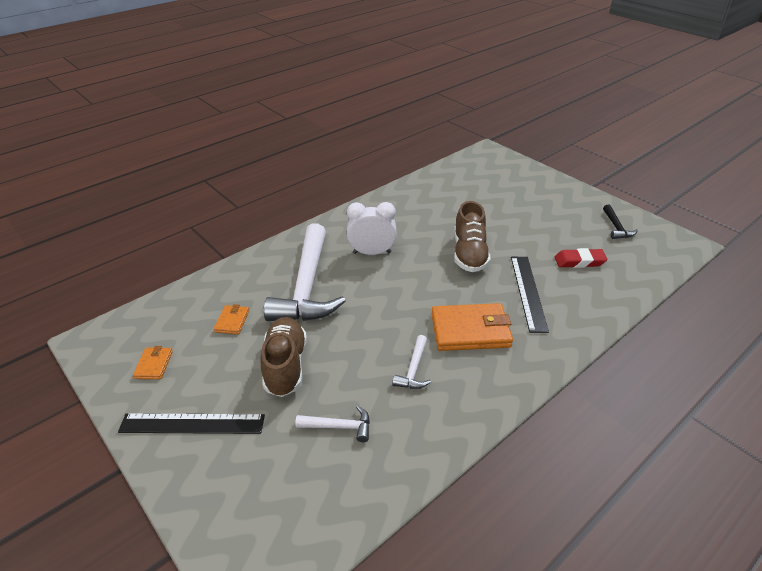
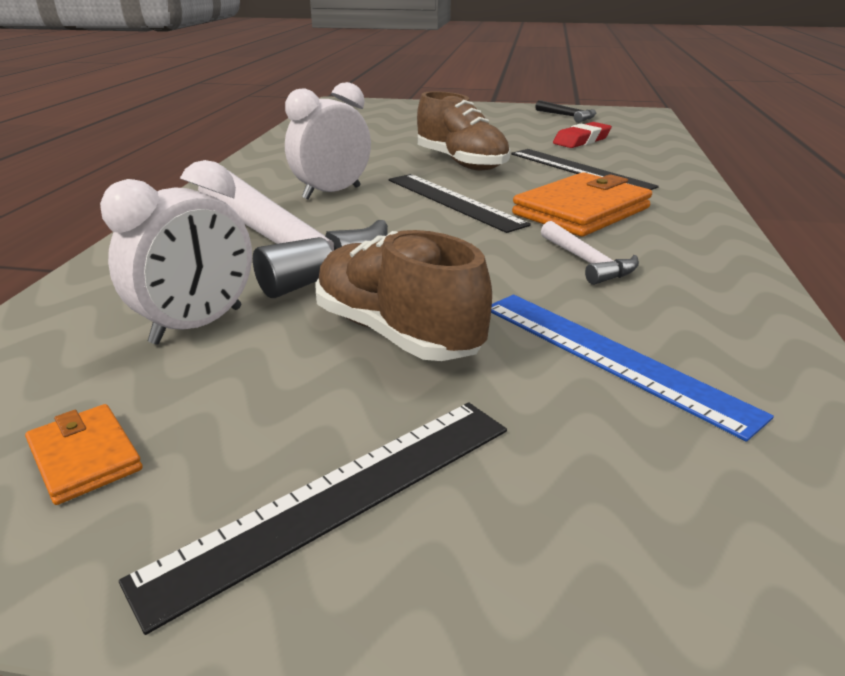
camera: 40 degrees left, 10 degrees down
(232, 321) = (198, 326): orange wallet -> white clock
(339, 427) = (610, 357): white hammer -> blue ruler
(418, 288) = (453, 201): none -> black ruler

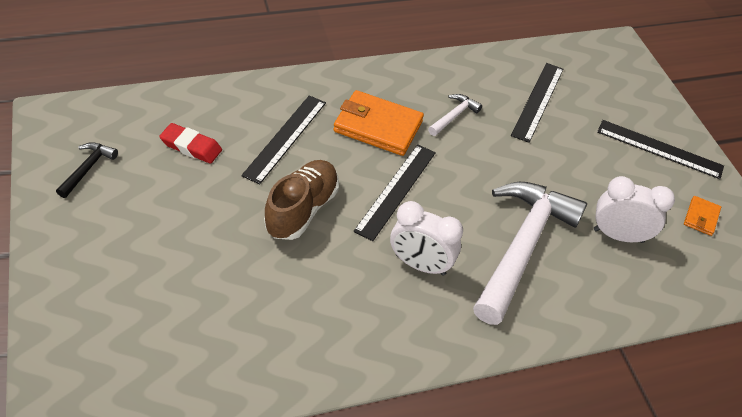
camera: 120 degrees left, 20 degrees up
(397, 333) = (570, 165): brown shoe -> none
(610, 357) = (537, 101): blue ruler -> black ruler

